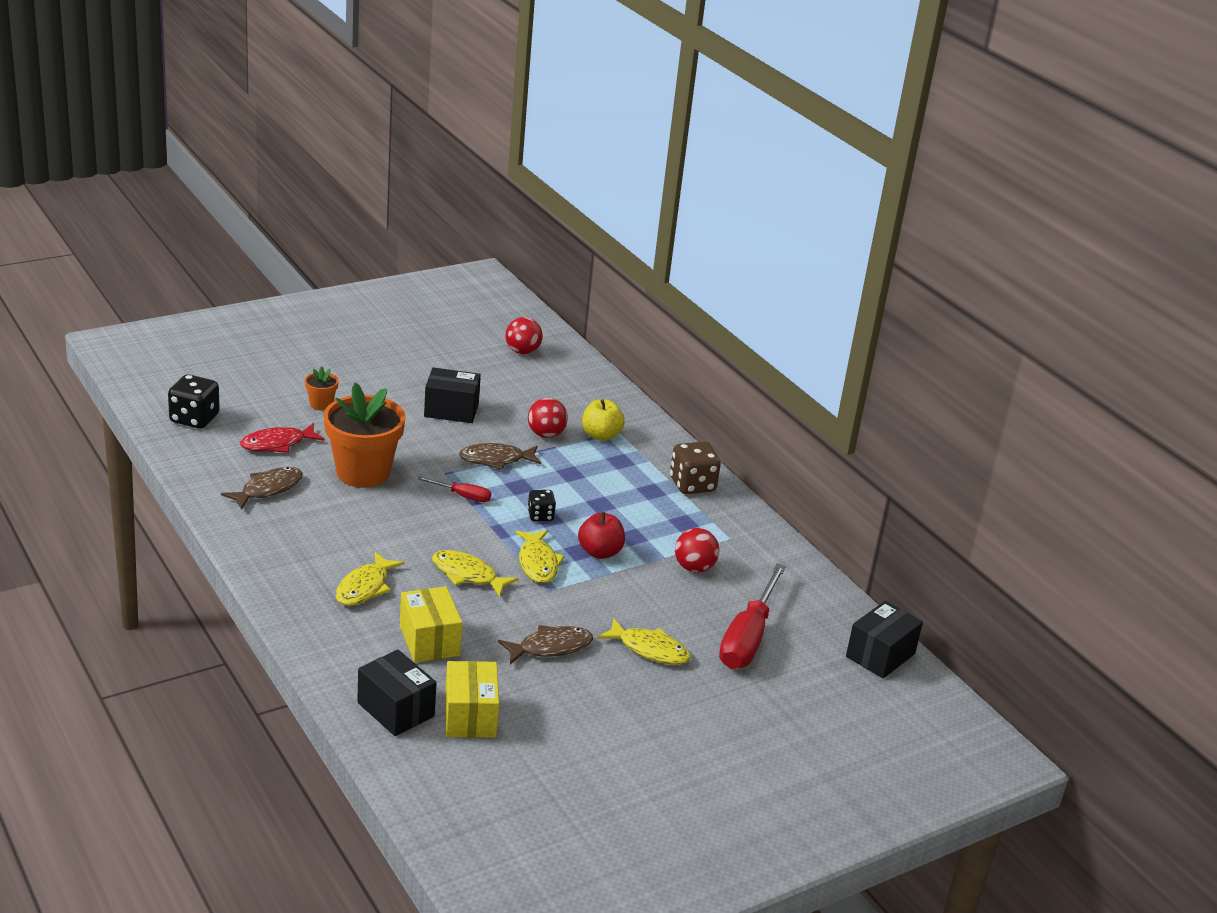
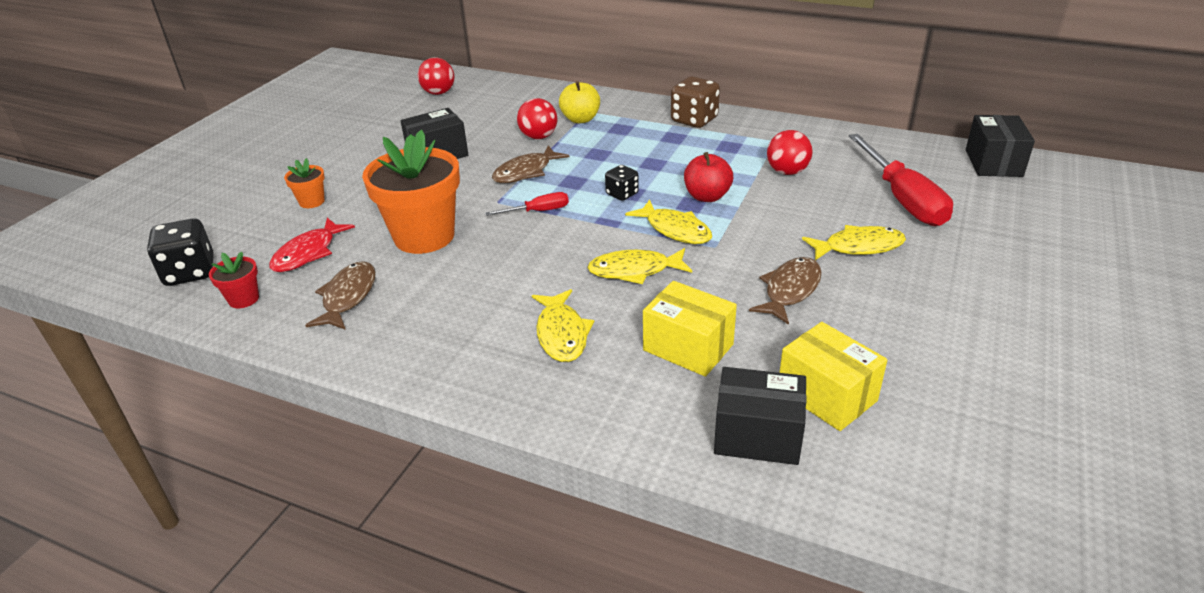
camera: 30 degrees left, 5 degrees up
(207, 456) = (244, 299): none -> red flower pot

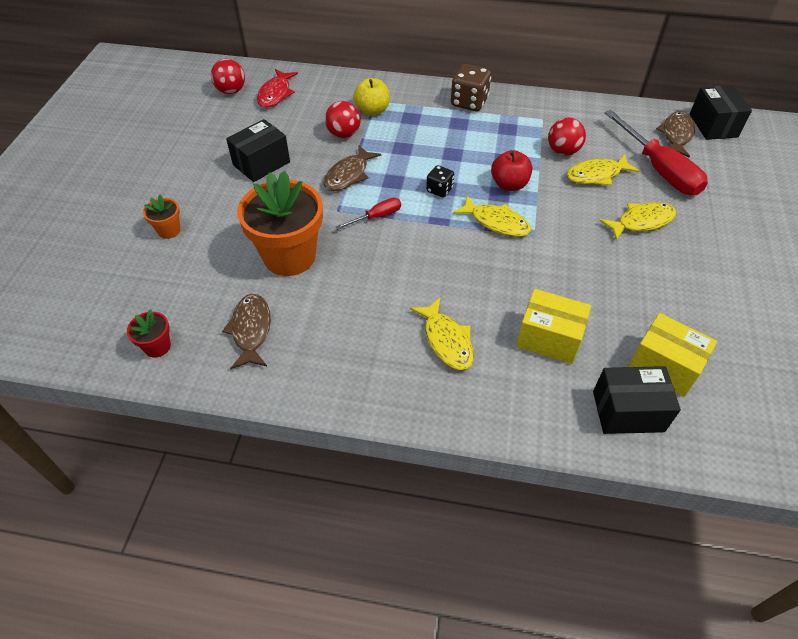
camera: 15 degrees left, 15 degrees up
(190, 272) = (92, 325): black dice -> none
(308, 253) = (193, 288): red fish -> red fish (275, 94)
(634, 270) = (480, 269): yellow fish -> yellow fish (596, 175)
(790, 290) = (605, 271): brown fish -> brown fish (676, 135)

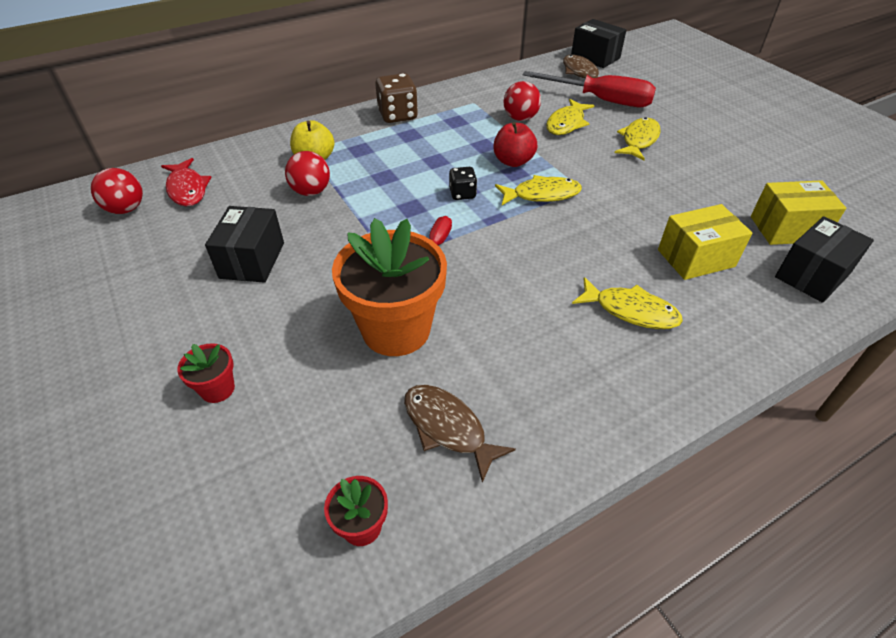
camera: 40 degrees left, 5 degrees down
(169, 230) = (217, 389): orange flower pot -> red flower pot
(348, 175) = (362, 224): brown fish -> none

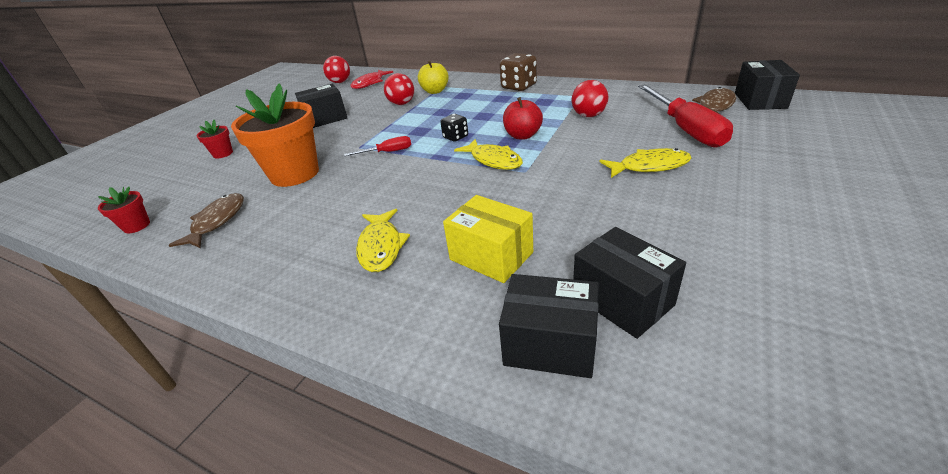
camera: 60 degrees right, 10 degrees down
(566, 123) = (615, 131): yellow fish -> none
(786, 229) = (622, 300): yellow box -> black box

